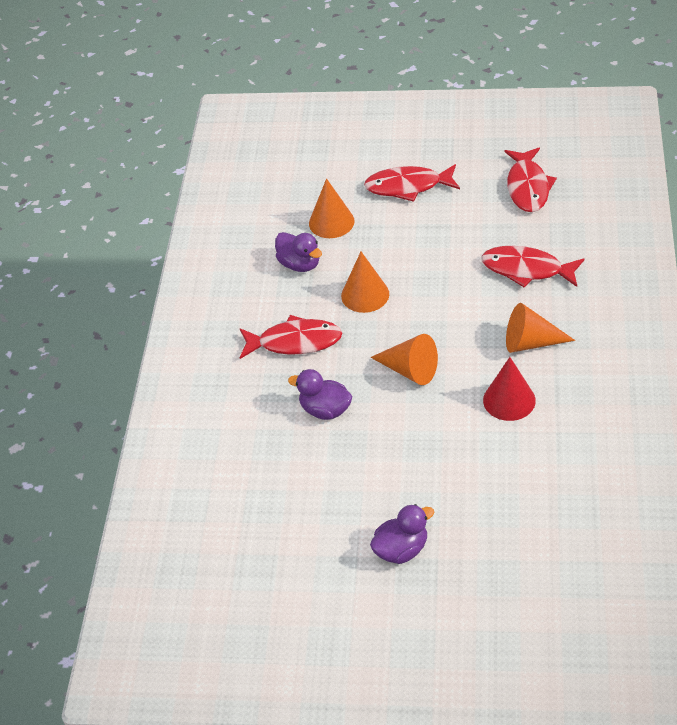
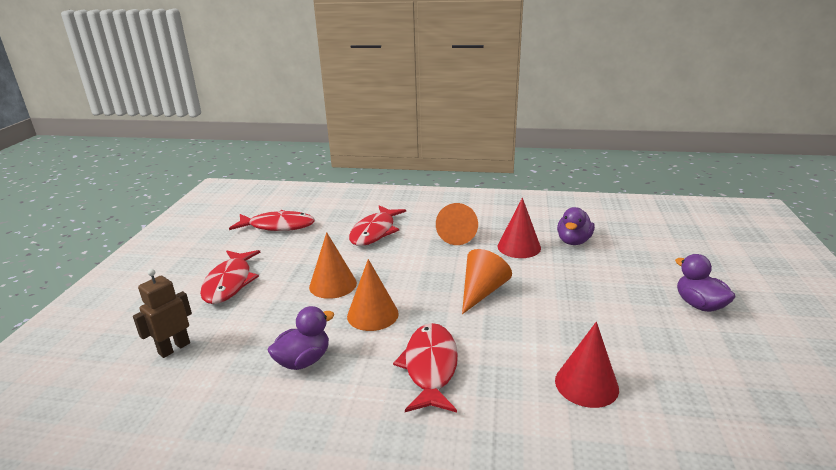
camera: 90 degrees left, 20 degrees down
(277, 442) = (586, 384): none -> red cone
(312, 186) = (174, 348): none -> brown robot
(325, 410) = (534, 346): purple duck -> purple duck (573, 241)
(331, 222) = (247, 334): orange cone -> orange cone (333, 284)

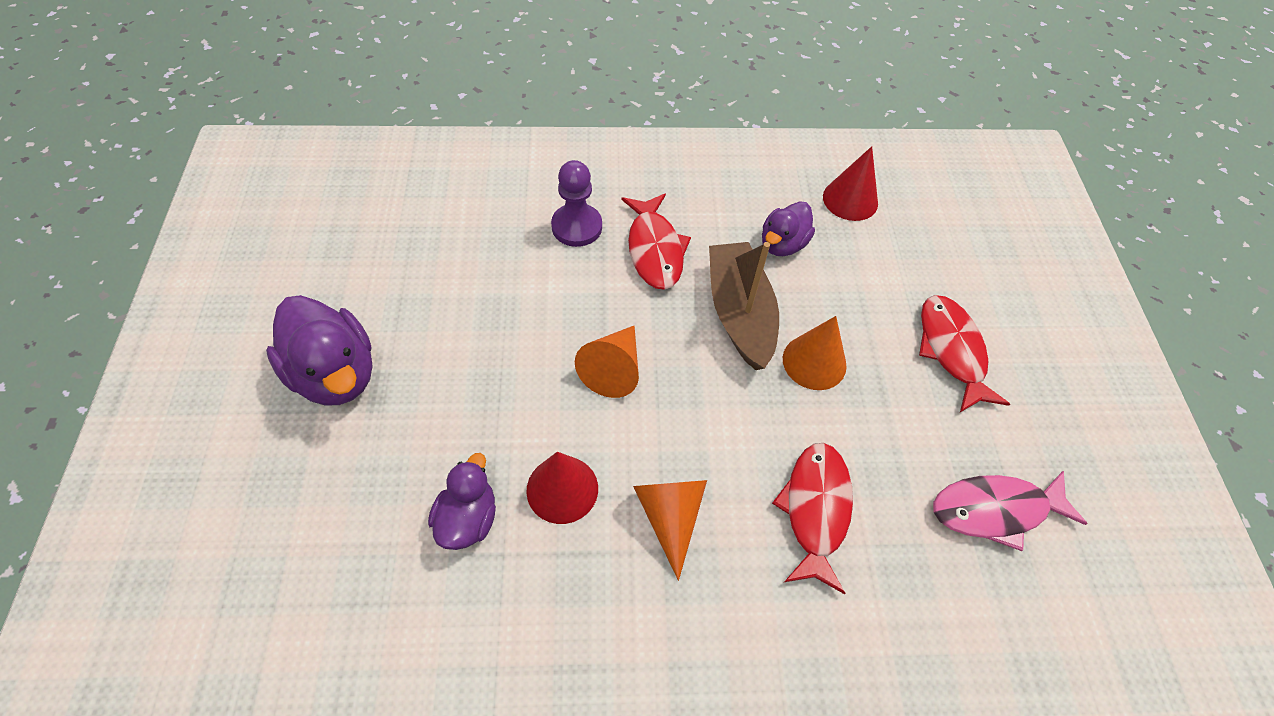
camera: 165 degrees right, 30 degrees up
(174, 348) = (923, 245): brown robot -> none
(278, 226) = (995, 510): red fish -> pink fish
(372, 314) = (739, 313): orange cone -> brown boat
(509, 396) = (577, 227): none -> purple pawn
(586, 384) = (504, 246): red cone -> red cone (850, 199)
(699, 305) = (335, 374): purple duck -> purple duck, size x1.64

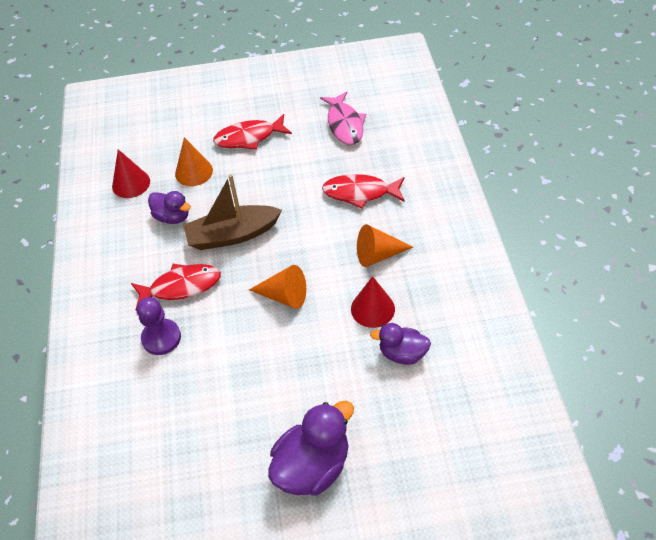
camera: 90 degrees left, 5 degrees down
(814, 362) = (265, 197): orange cone -> orange cone (194, 172)

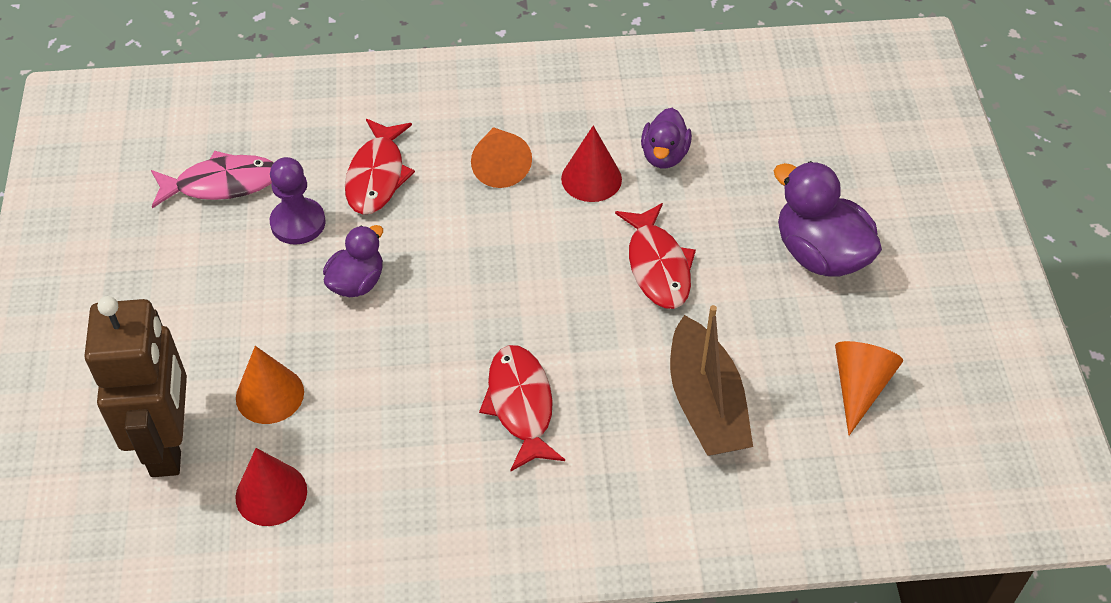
camera: 90 degrees left, 0 degrees up
(161, 338) = (615, 428): purple pawn -> purple pawn (298, 223)
(165, 139) = (168, 444): none -> brown robot
(172, 217) = (369, 423): purple duck -> purple duck (357, 282)
(232, 235) = (427, 337): brown boat -> brown boat (705, 403)
(249, 137) = (209, 314): red fish -> red fish (657, 266)
(284, 296) = (556, 274): orange cone -> orange cone (859, 387)

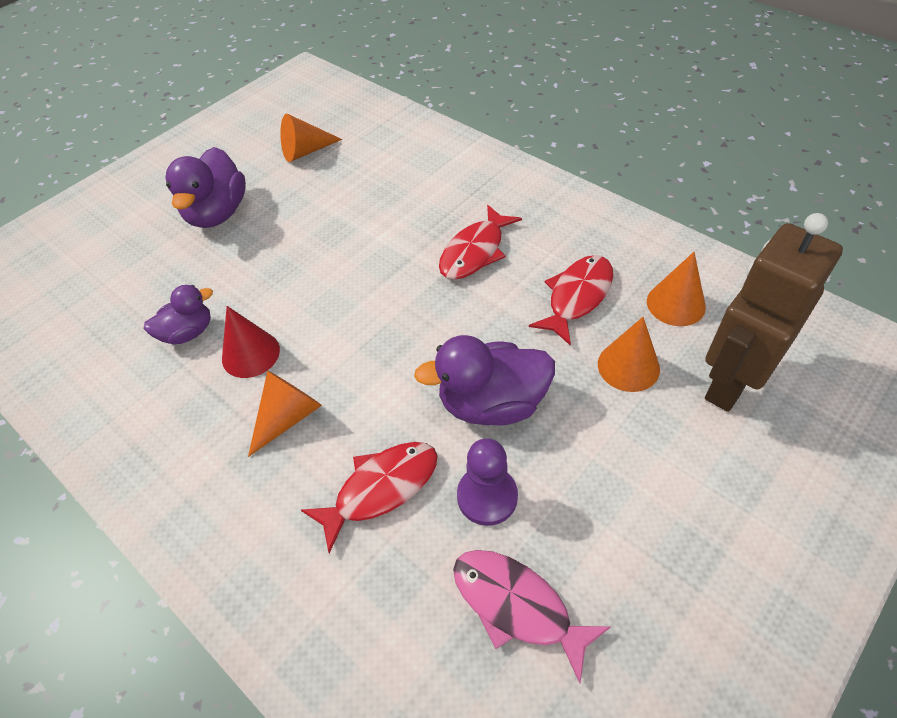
camera: 130 degrees left, 0 degrees up
(271, 494) = (676, 304): red cone -> orange cone
(357, 282) = (492, 403): purple duck -> purple duck, size x1.64
(657, 266) = (301, 269): red fish -> red fish (577, 297)
(705, 403) = (382, 190): brown boat -> none

